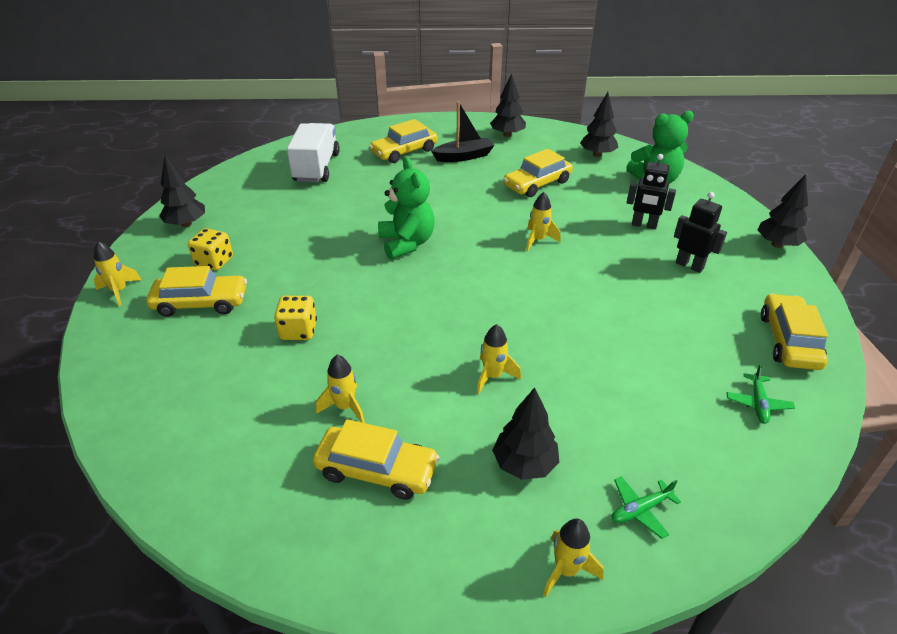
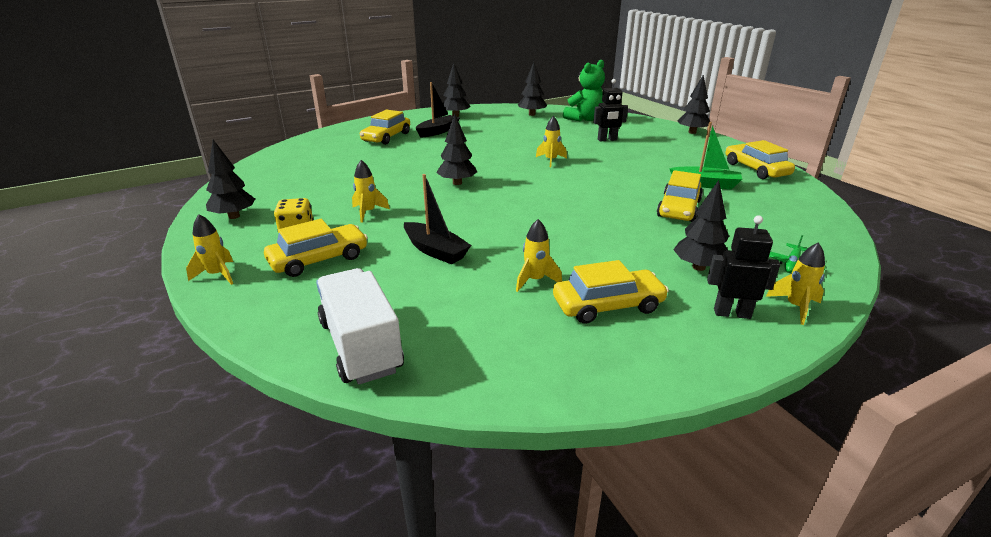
camera: 30 degrees left, 10 degrees down
(298, 331) = (435, 251): yellow dice -> black boat
(317, 168) = (321, 159): white truck -> white truck (361, 346)
(406, 243) = (457, 183): green teddy bear -> black tree
(493, 376) = (617, 232): yellow rocket -> yellow rocket (368, 212)
(537, 184) = (511, 135): yellow car -> yellow car (679, 208)
(684, 342) = (705, 184): none -> green boat
(689, 265) = (659, 151): black robot -> black robot (731, 313)
(757, 403) = (780, 199): green plane -> none

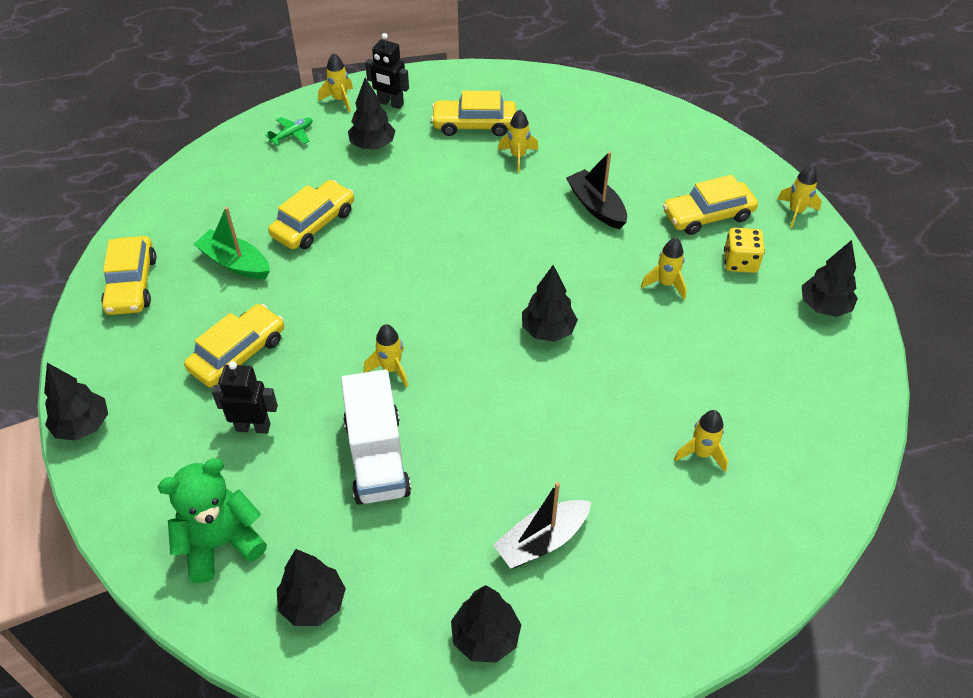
camera: 165 degrees left, 20 degrees up
(353, 156) = (701, 453): none -> yellow rocket
(361, 346) = (660, 124): white truck -> white truck (377, 457)
(386, 137) = (645, 532): yellow car -> yellow car (238, 354)

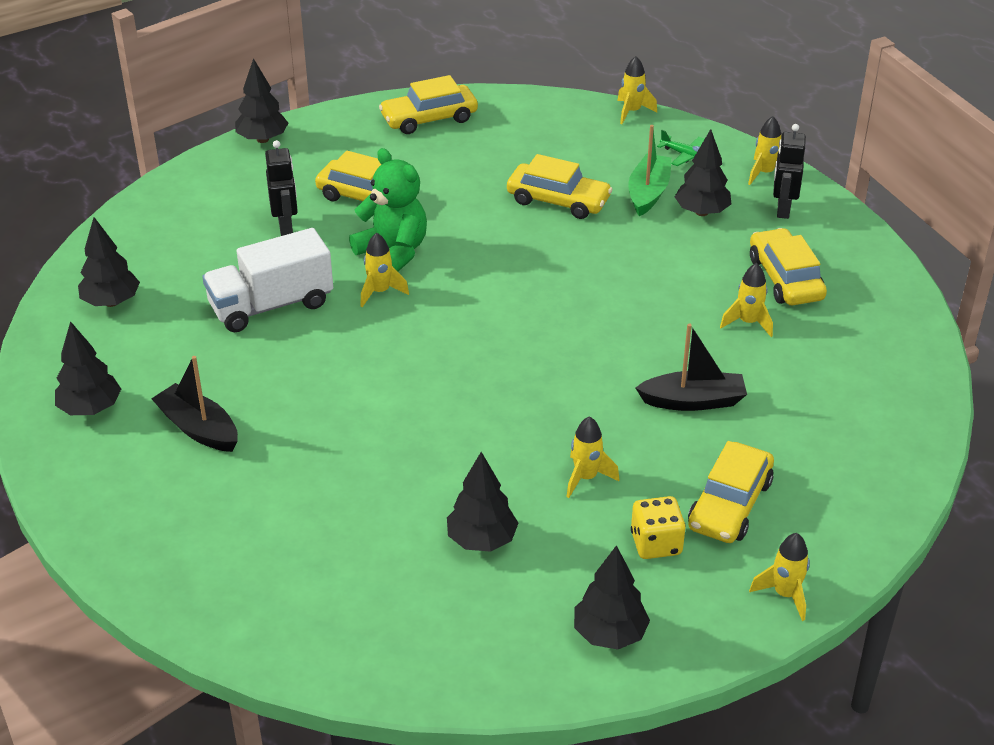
camera: 75 degrees right, 10 degrees down
(220, 543) = (161, 239): green teddy bear -> green teddy bear (393, 253)
(235, 263) = (480, 167): green boat -> green boat (648, 193)
(548, 330) = (472, 391): black tree -> black tree (482, 540)
(596, 207) = (693, 401): black boat -> black boat turned 45 degrees clockwise
(701, 453) = (335, 535): yellow rocket -> yellow rocket (632, 112)
(708, 215) = (730, 504): yellow car -> yellow car turned 120 degrees counterclockwise

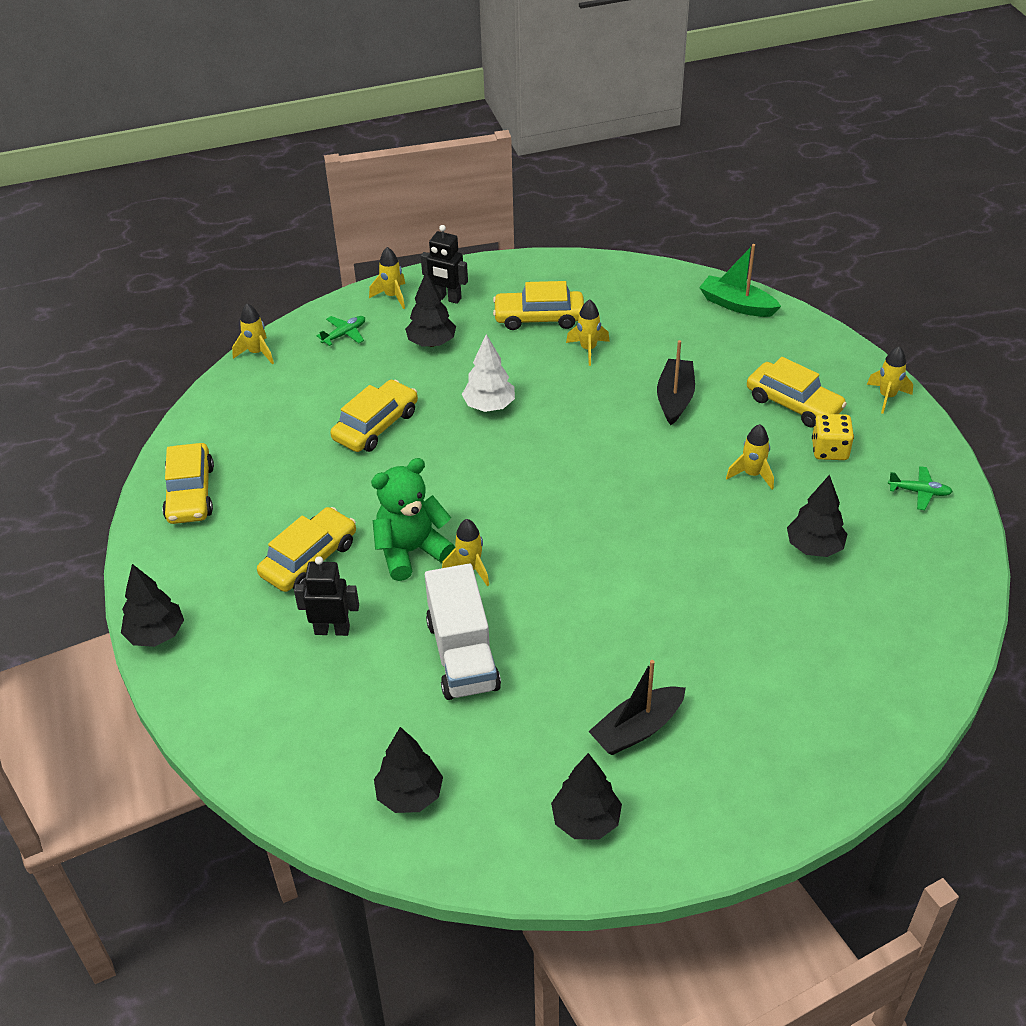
camera: 75 degrees left, 5 degrees up
(609, 634) = (919, 492): black tree -> green plane
(619, 266) = (489, 406): none -> white tree
(648, 193) = (389, 368): green boat -> green boat (737, 305)

